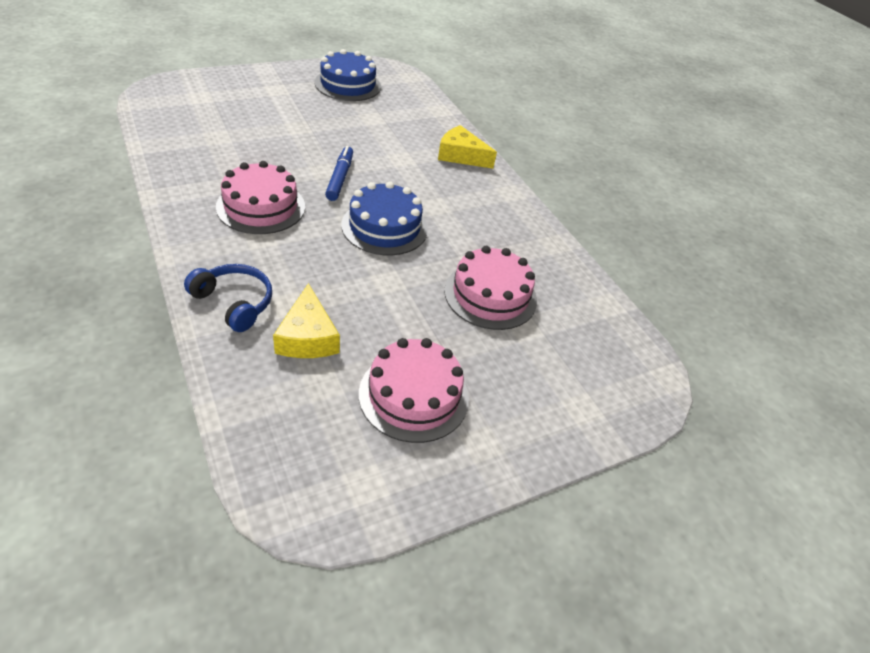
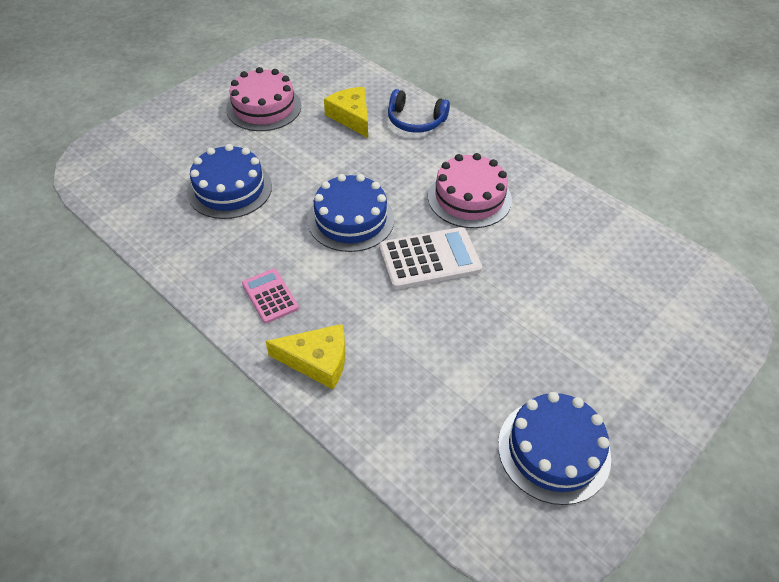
camera: 165 degrees right, 5 degrees up
(340, 178) = (429, 259): blue marker -> white calculator
(480, 198) = (270, 296): none -> pink calculator
(490, 295) = (229, 189): pink cake -> blue cake

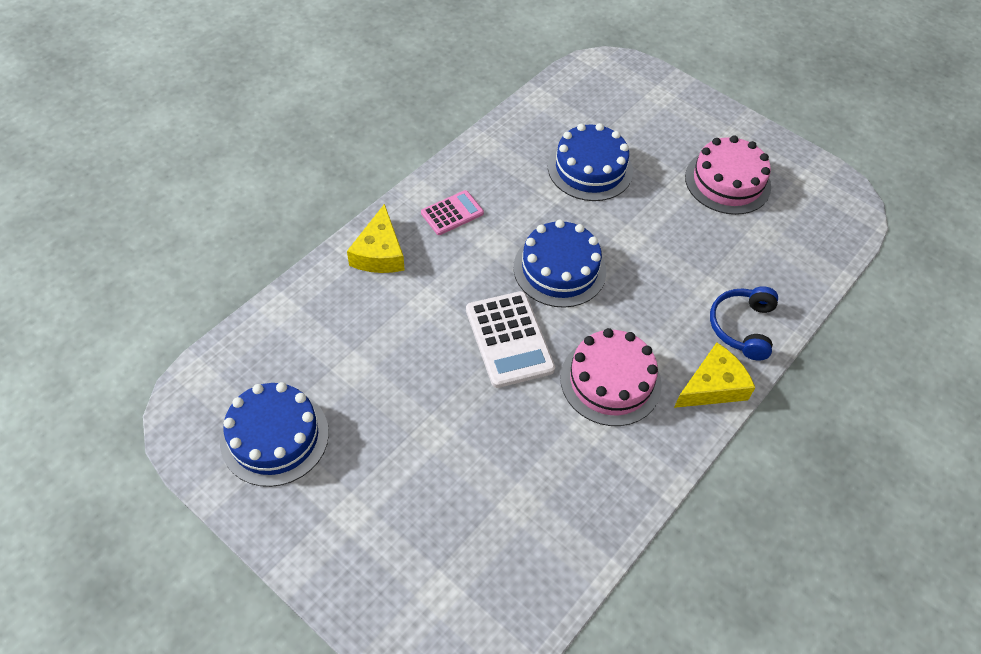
camera: 85 degrees right, 5 degrees up
(351, 117) = (732, 262): yellow cheese -> yellow cheese (713, 386)

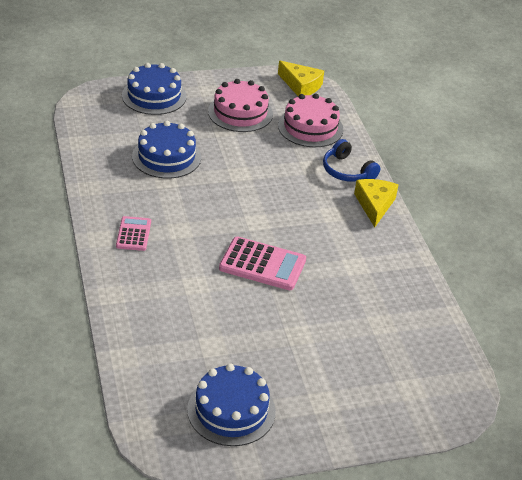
camera: 55 degrees left, 15 degrees down
(379, 253) = (129, 285): yellow cheese -> yellow cheese (301, 86)
(509, 339) = (262, 264): white calculator -> pink calculator
(559, 269) = (231, 214): blue cake -> blue cake (154, 96)
(610, 381) = (333, 241): pink cake -> pink cake (310, 127)

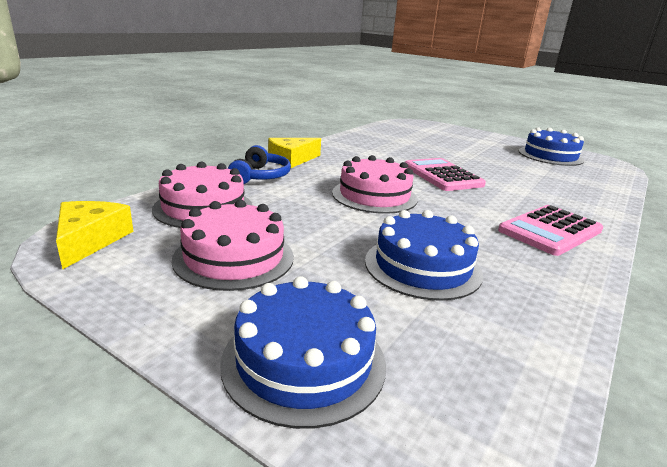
camera: 130 degrees left, 15 degrees down
(133, 234) = (550, 231): pink calculator -> pink calculator, size x1.66
(262, 199) = (374, 196): none -> pink cake

